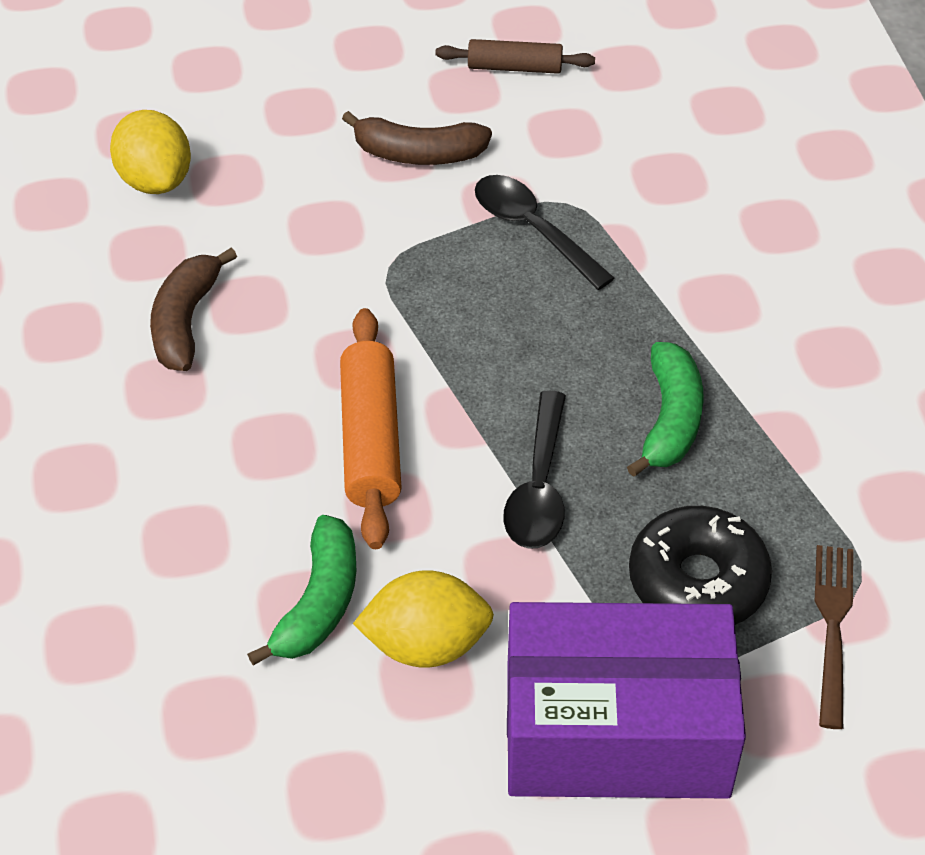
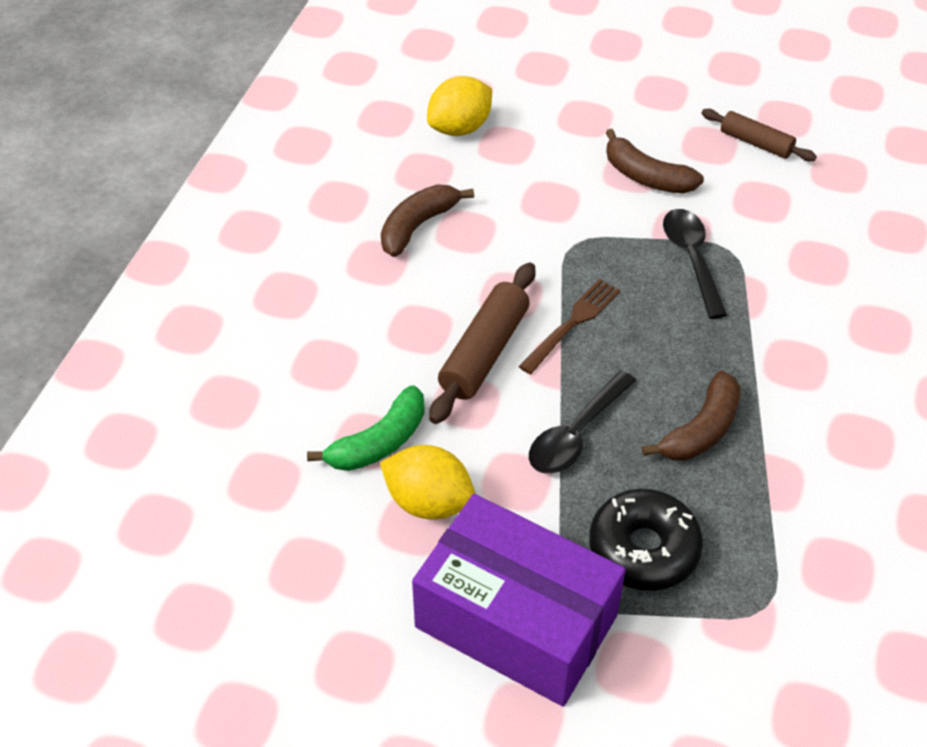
camera: 30 degrees right, 0 degrees up
(155, 180) = (460, 128): yellow lemon -> yellow lemon turned 45 degrees clockwise
(371, 440) = (484, 353): orange rolling pin -> brown rolling pin
(670, 419) = (701, 429): green banana -> brown banana
(832, 626) = (721, 627): brown fork -> brown fork (572, 323)

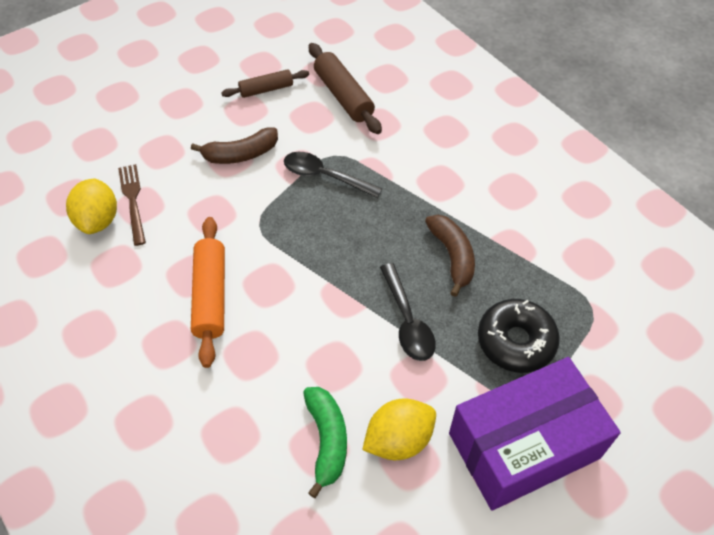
camera: 55 degrees left, 5 degrees up
(417, 226) = (161, 299): brown banana -> none
(456, 259) = (211, 296): none -> orange rolling pin
(484, 353) = (303, 329): brown rolling pin -> brown rolling pin (343, 96)
(572, 323) = (321, 267): brown fork -> brown fork (133, 200)

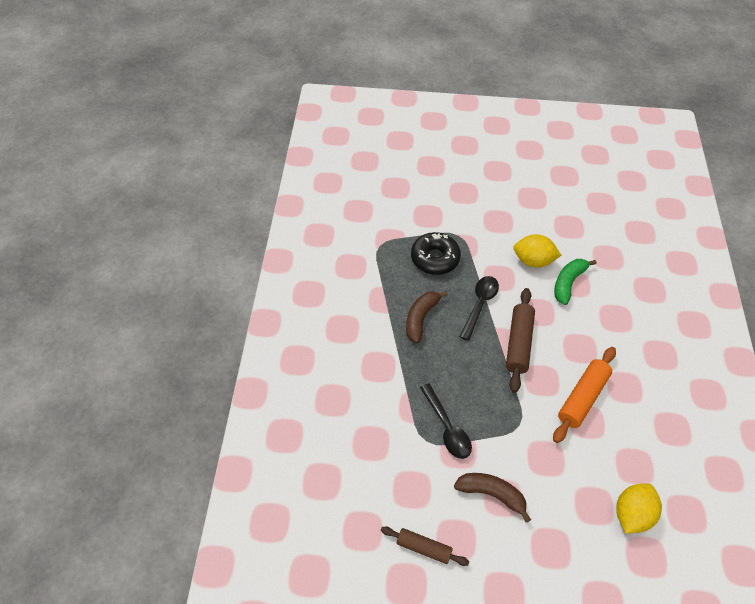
camera: 140 degrees left, 0 degrees up
(133, 200) = (598, 513): brown fork -> none
(343, 96) = (371, 489): brown rolling pin -> brown rolling pin (518, 343)
(524, 445) = (478, 222): purple box -> none

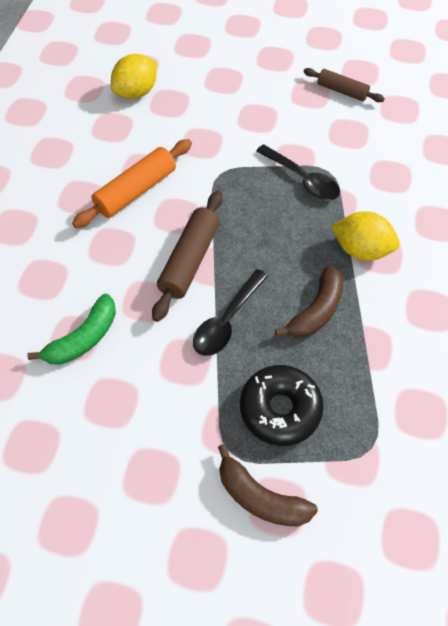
camera: 170 degrees left, 5 degrees up
(447, 428) = (302, 179): black spoon -> black spoon turned 150 degrees clockwise
(491, 494) = (268, 120): brown banana -> brown banana (260, 497)
(533, 261) = (121, 384): yellow lemon -> yellow lemon (361, 250)

